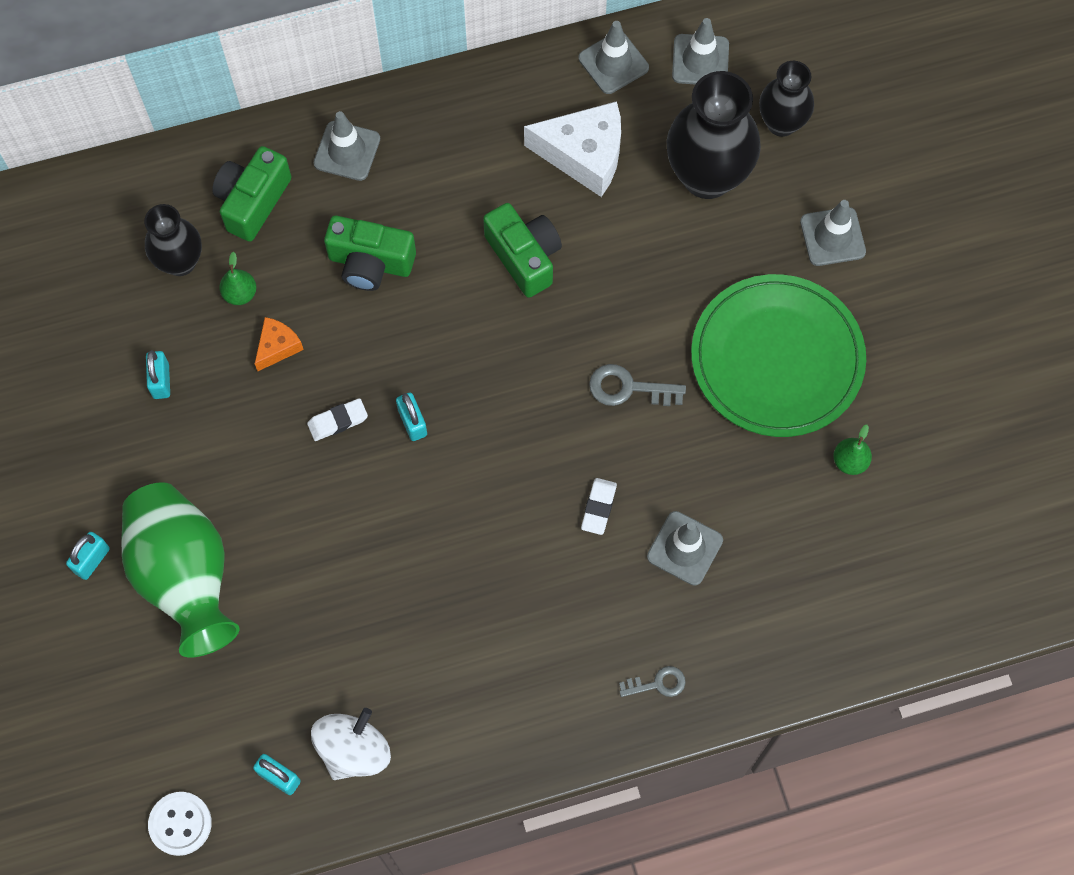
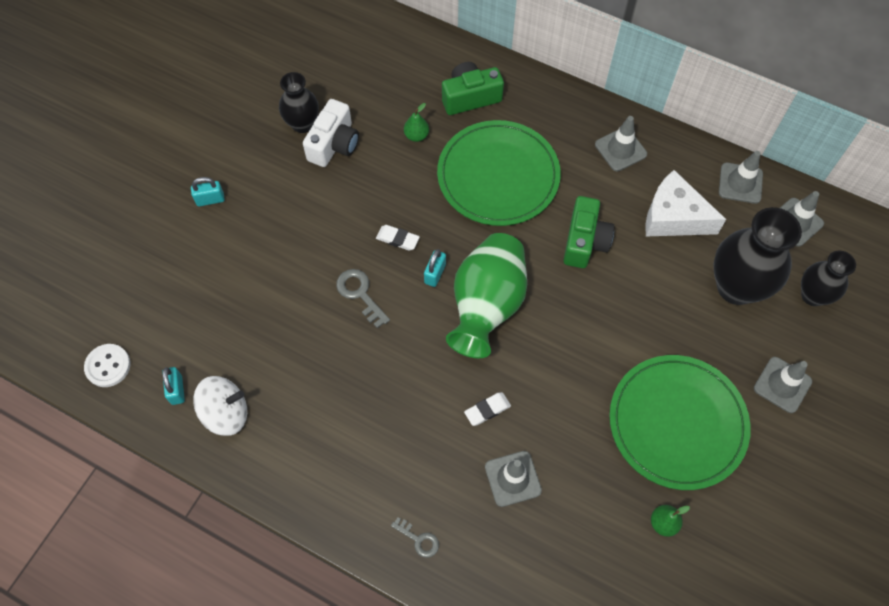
camera: 45 degrees right, 5 degrees down
(161, 381) = (334, 144): turquoise padlock -> white camera
(180, 262) = (404, 97): black vase -> black vase (302, 124)
(185, 576) = (243, 247): green vase -> green vase (487, 305)
(277, 347) = (407, 176): orange cheese -> none
(347, 151) = (544, 112): grey traffic cone -> grey traffic cone (620, 149)
(370, 263) = (498, 176): green camera -> green plate
(584, 155) = (673, 217): white cheese -> white cheese turned 150 degrees clockwise
(628, 388) = (571, 361): grey key -> grey key (360, 294)

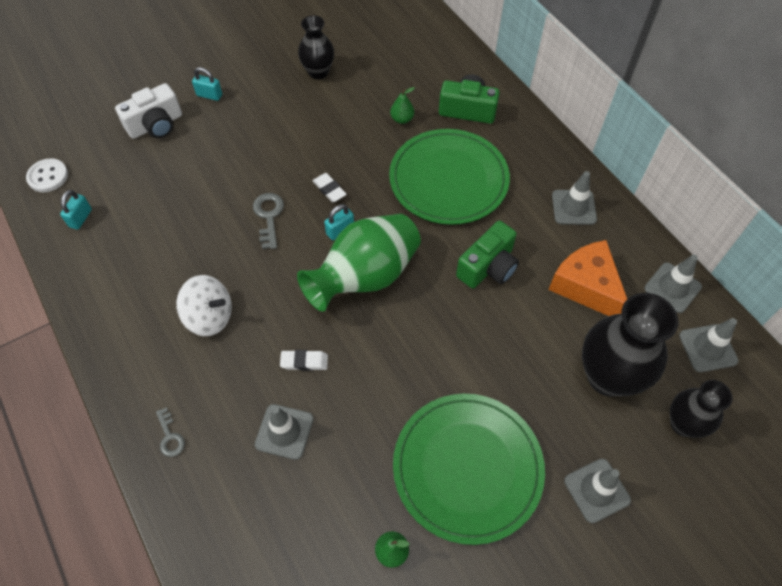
camera: 30 degrees right, 5 degrees down
(226, 413) = (101, 253): white spinning top -> white spinning top (210, 316)
(334, 144) = (331, 97): white camera -> white camera (156, 125)
(673, 217) = (586, 286): white cheese -> orange cheese

